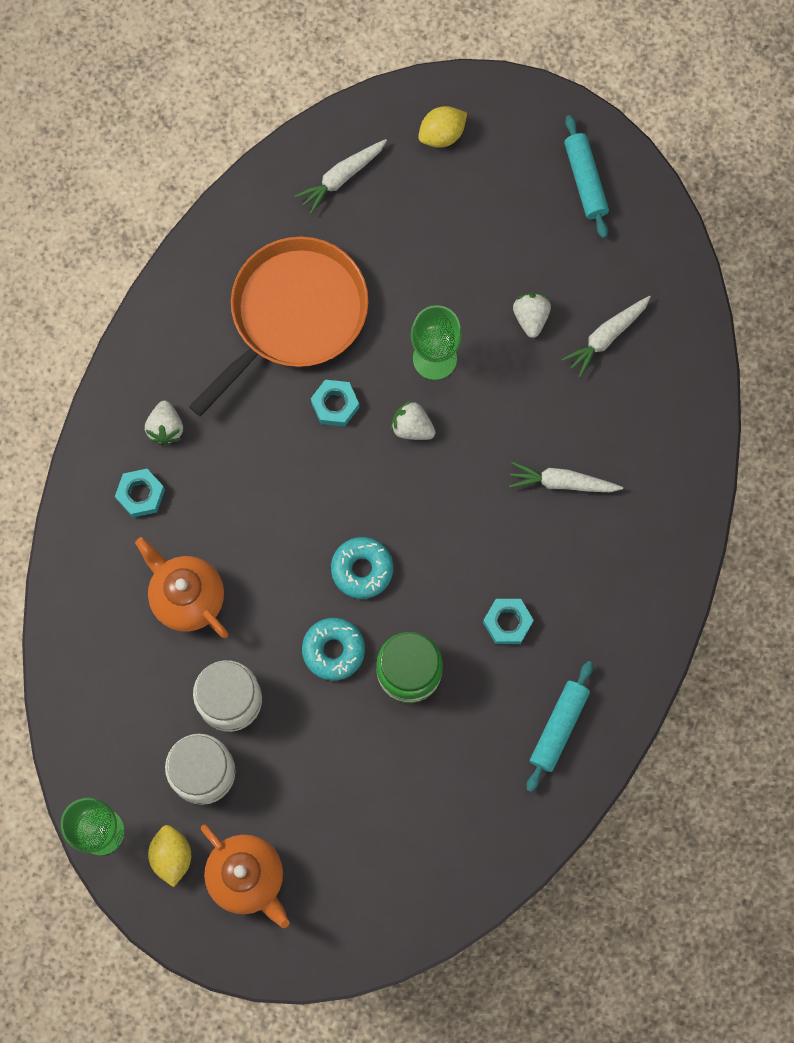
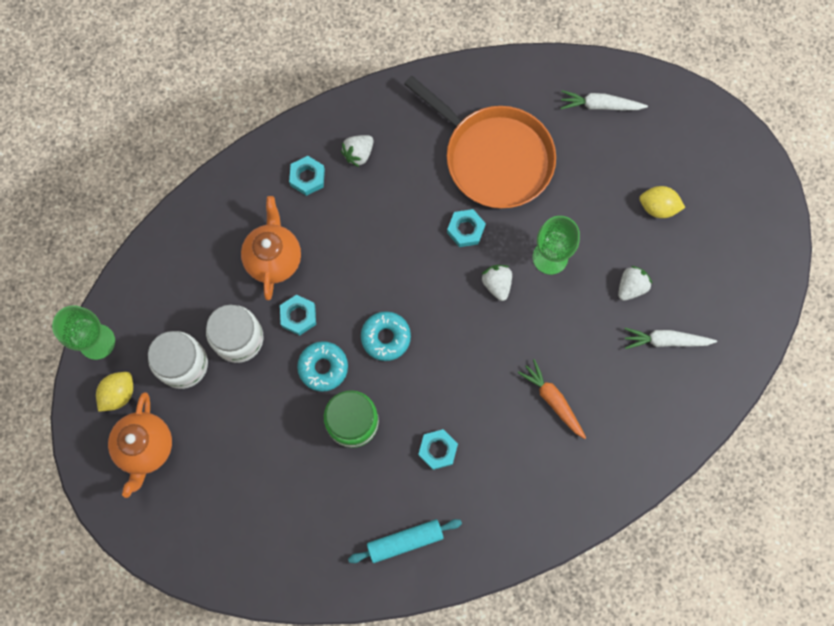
camera: 45 degrees right, 0 degrees up
(264, 627) = (298, 316): none -> turquoise nut
(293, 315) = (494, 157): orange pan -> orange pan turned 45 degrees clockwise
(442, 135) = (684, 134): yellow lemon -> yellow lemon (658, 207)
(562, 482) = (552, 400): white carrot -> orange carrot
(585, 181) = (745, 237): turquoise rolling pin -> none

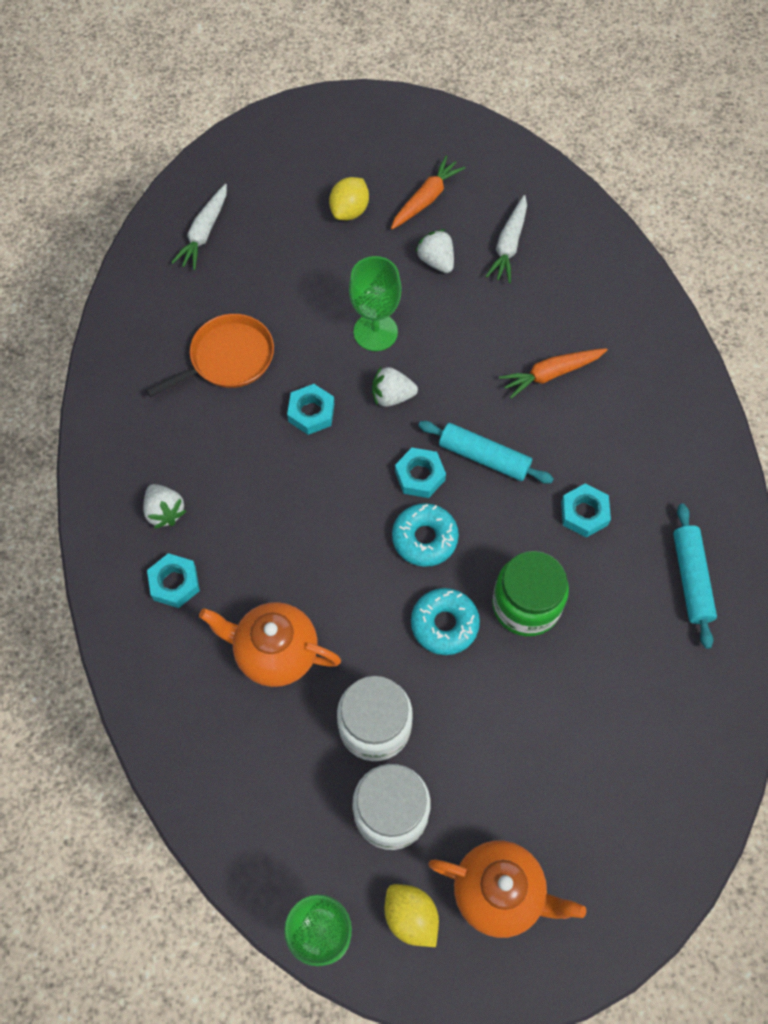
camera: 75 degrees left, 10 degrees down
(298, 316) = (365, 639): turquoise nut -> turquoise nut (420, 476)
(464, 365) = (484, 457): none -> turquoise rolling pin
(494, 157) = (228, 358): orange pan -> orange pan, size x0.60
(690, 264) = (426, 199): none -> orange carrot

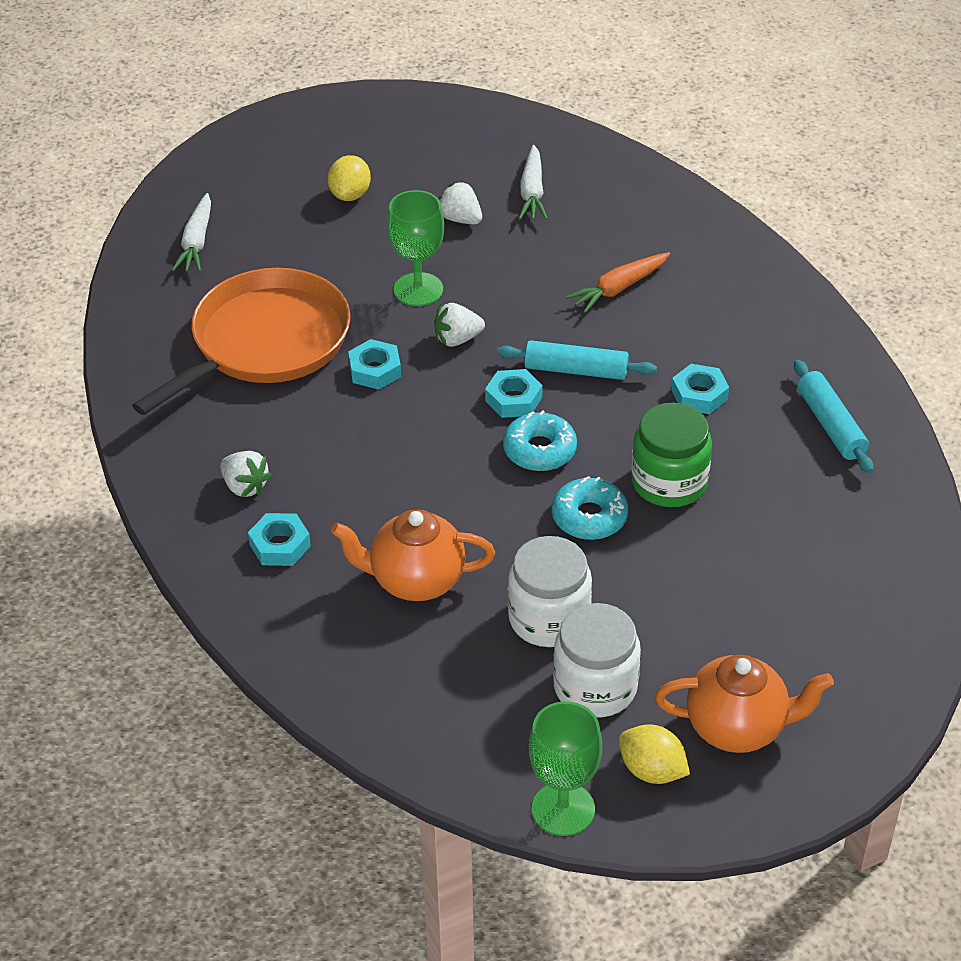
camera: 15 degrees left, 20 degrees down
(228, 358) = (265, 343): orange pan -> orange pan, size x1.67
(426, 199) = (429, 170): orange carrot -> none

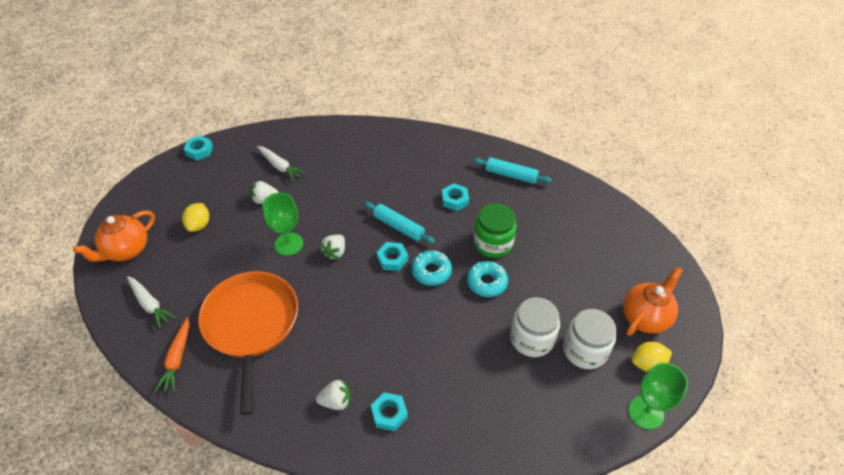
camera: 50 degrees left, 5 degrees up
(350, 195) = (199, 225): yellow lemon -> yellow lemon turned 45 degrees clockwise
(375, 370) = (319, 295): turquoise nut -> turquoise nut (199, 151)
(415, 580) = (464, 373): orange teapot -> orange teapot (126, 250)
(576, 370) = (398, 227): turquoise rolling pin -> turquoise rolling pin turned 75 degrees clockwise
(619, 288) = (368, 181): orange carrot -> orange carrot (177, 359)

